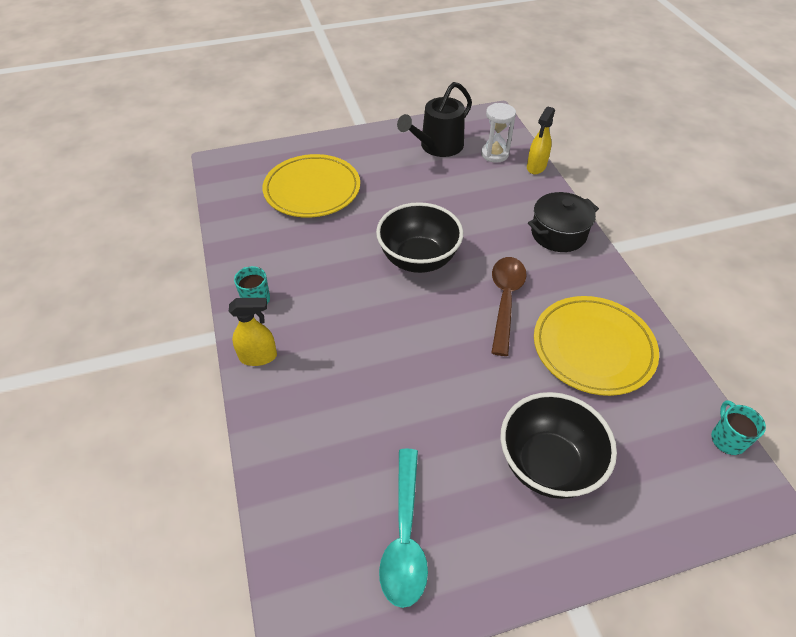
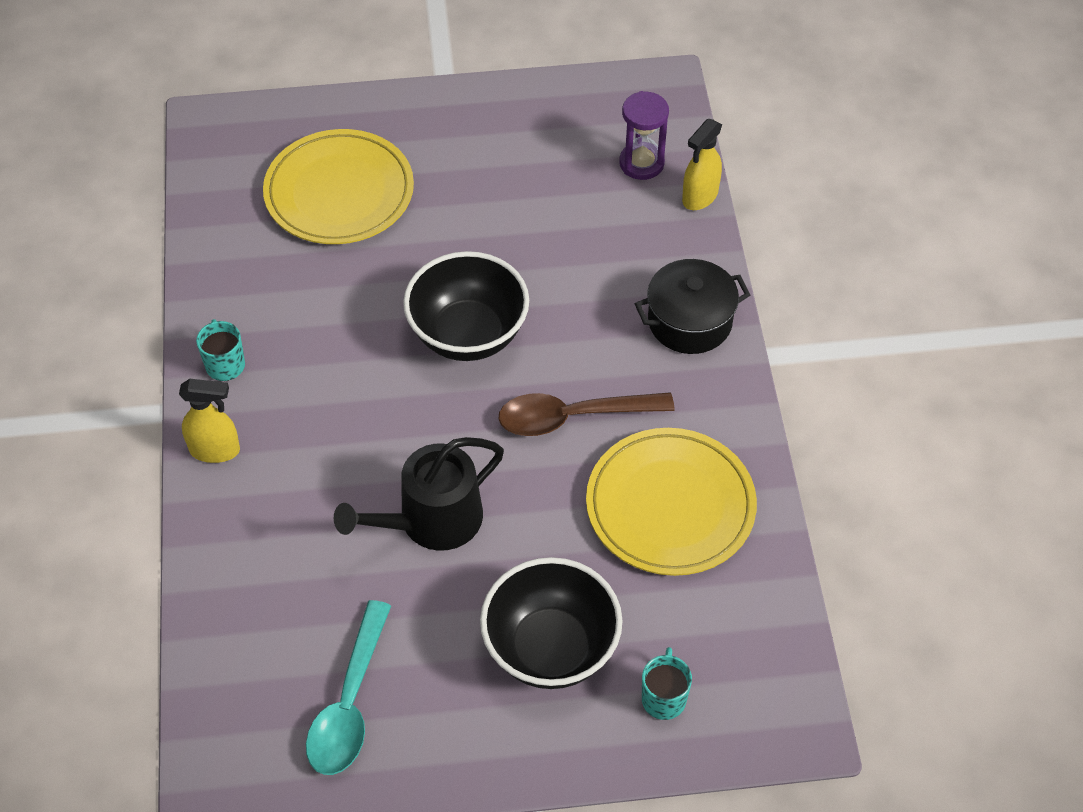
camera: 10 degrees right, 5 degrees up
(437, 146) = (555, 136): black watering can -> black watering can (431, 521)
(494, 154) = (641, 163): white hourglass -> purple hourglass
(505, 300) = (573, 417): brown spoon -> brown spoon turned 120 degrees counterclockwise
(727, 439) = (796, 655): turquoise mug -> turquoise mug (664, 698)

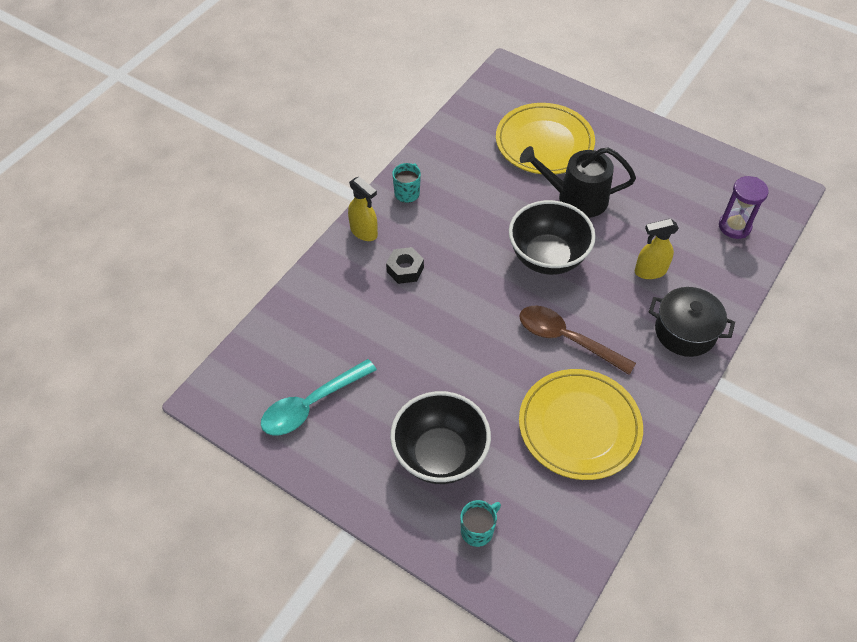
camera: 40 degrees right, 0 degrees up
(311, 462) = (405, 269): none -> black nut
(431, 521) = (438, 341): black watering can -> black watering can (576, 198)
(699, 197) = (755, 266): yellow spray bottle -> yellow spray bottle (650, 271)

